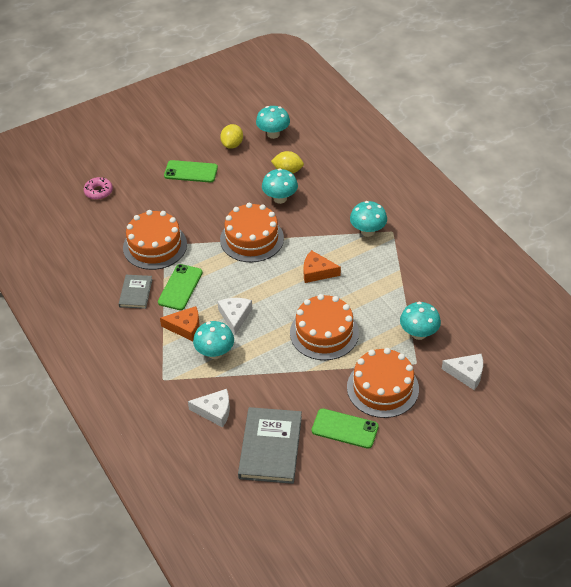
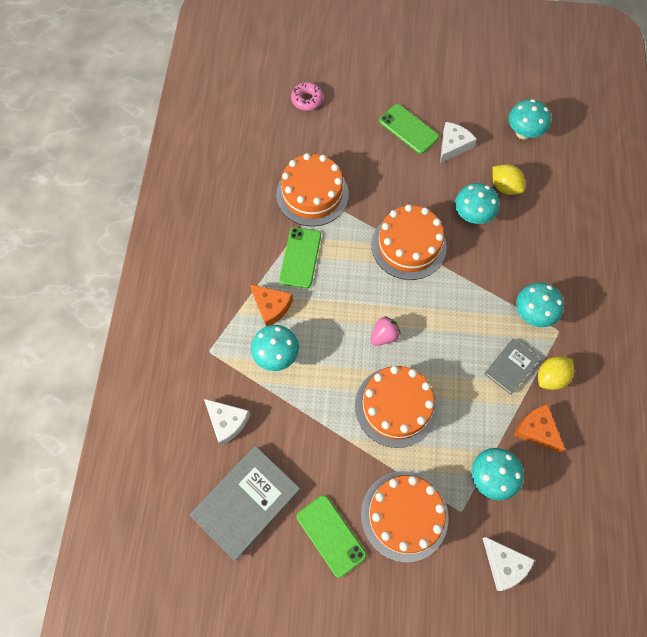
camera: 35 degrees right, 20 degrees up
(136, 293) = (256, 237): grey book -> grey book (511, 367)
(180, 287) = (300, 257): green phone -> green phone turned 45 degrees counterclockwise
(232, 144) = (472, 121): yellow lemon -> yellow lemon (550, 377)
(235, 316) = (325, 326): white cheese -> white cheese (453, 145)
(280, 298) = (384, 336): none -> pink strawberry
(317, 272) = (443, 328): orange cheese -> orange cheese (536, 430)

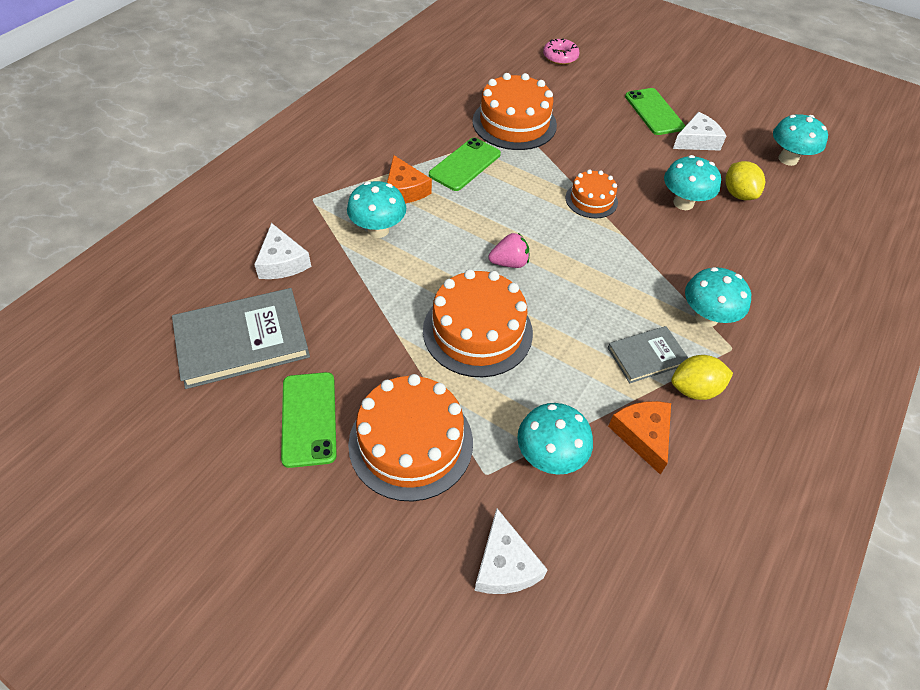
camera: 25 degrees right, 15 degrees down
(408, 246) = (591, 200): orange cake -> orange cake, size x0.56

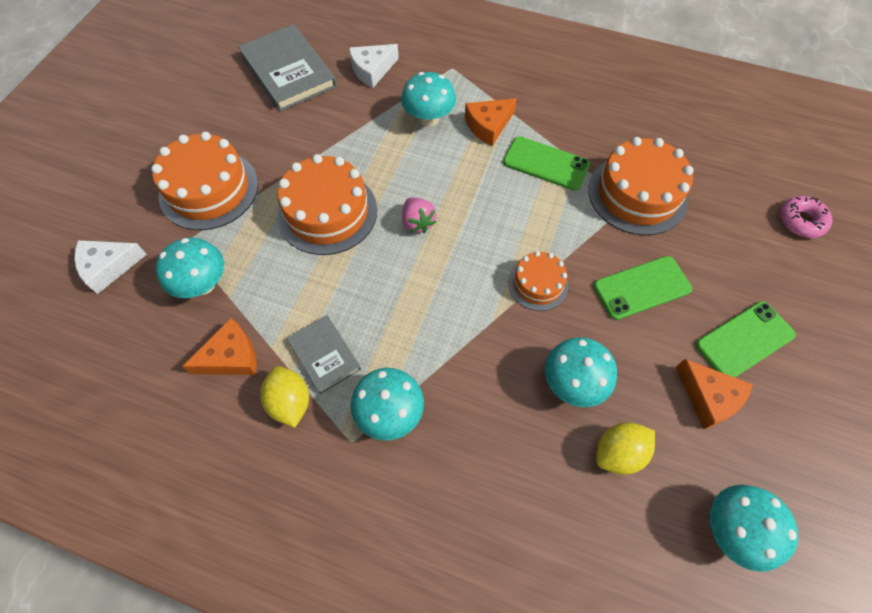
camera: 80 degrees right, 10 degrees up
(309, 418) = (224, 126): green phone -> green phone (641, 287)
(697, 141) = (708, 397): white cheese -> orange cheese

